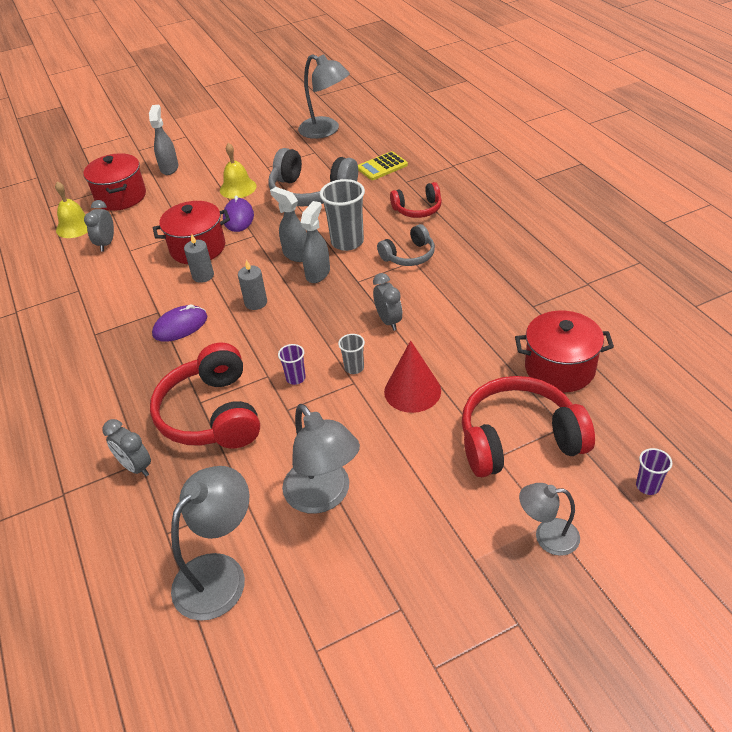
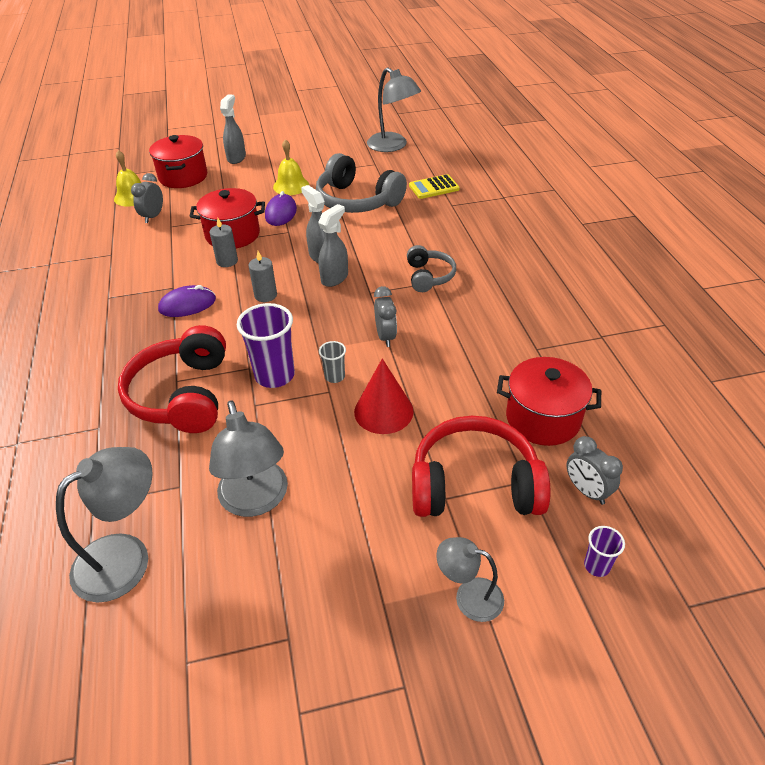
camera: 10 degrees right, 0 degrees up
(136, 467) = (92, 431): grey clock -> grey clock (586, 491)
(295, 378) = (274, 375): purple cup -> purple cup, size x1.99
(347, 242) = (374, 253): grey cup -> none
(409, 255) = (429, 276): grey headphones -> grey headphones turned 75 degrees counterclockwise
(418, 209) = (454, 233): red headphones -> none

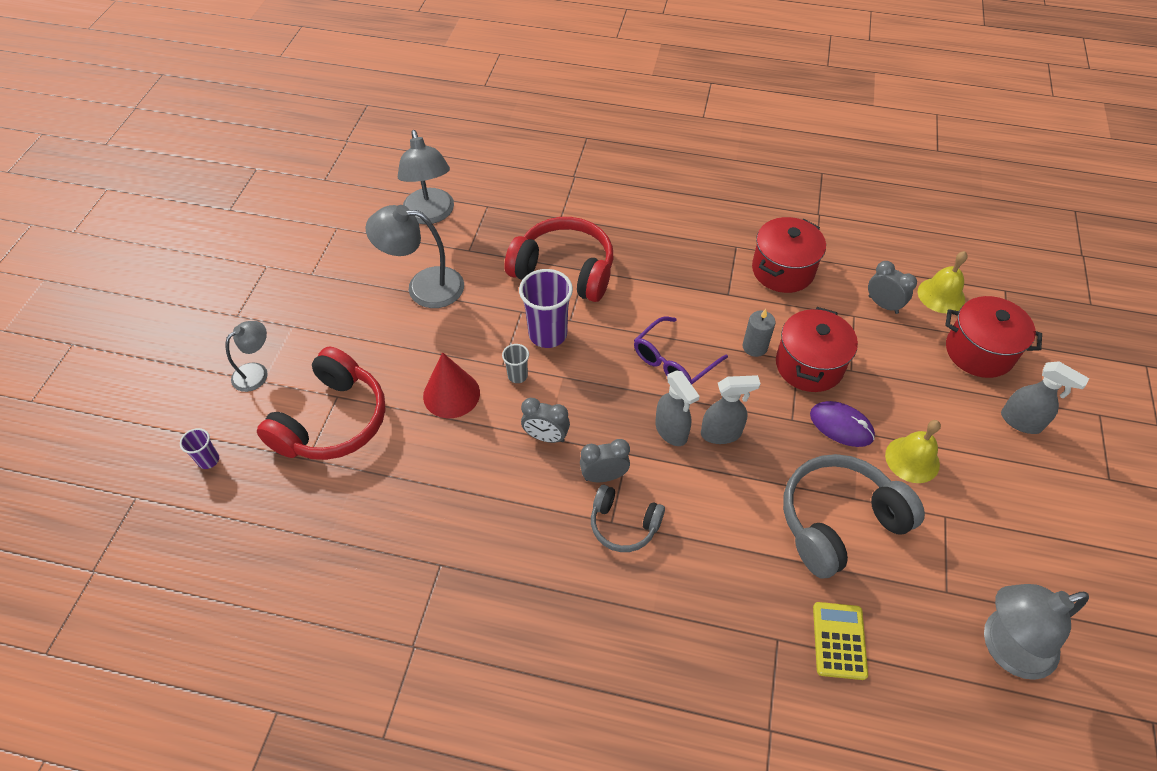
camera: 115 degrees right, 10 degrees up
(187, 304) = (691, 299): purple mouse -> none
(265, 295) = (673, 362): grey candle -> purple glasses
(543, 418) = (354, 511): red pot -> red pot (783, 270)
(586, 491) = (264, 496): grey clock -> grey clock (604, 476)

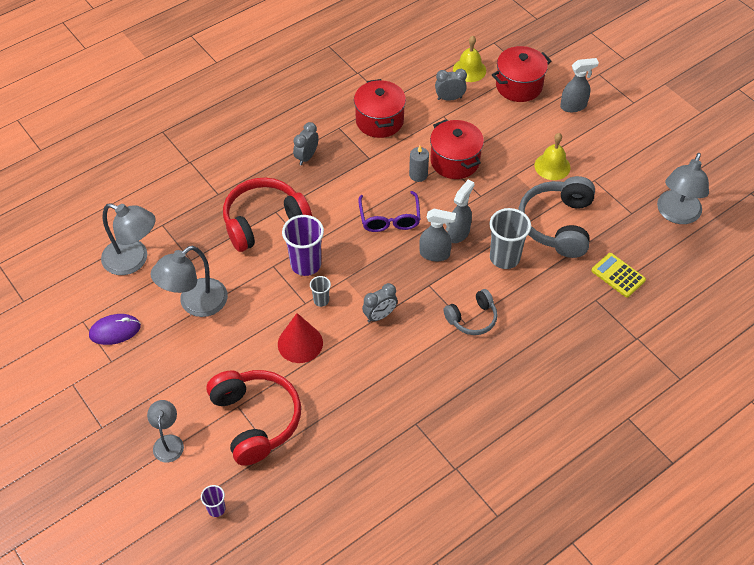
camera: 50 degrees left, 0 degrees up
(604, 476) = (433, 306): grey clock -> grey clock (306, 157)
(735, 500) = (504, 258): none -> grey cup
(841, 426) = (505, 178): purple mouse -> purple mouse (115, 331)

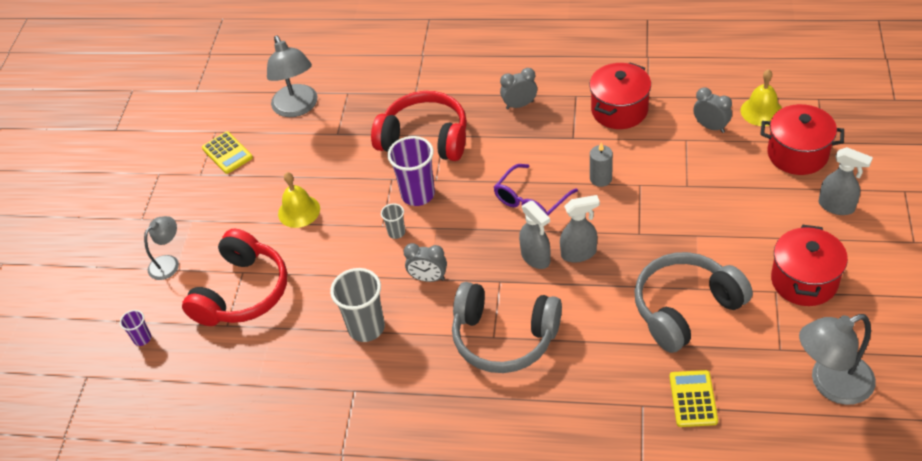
camera: 50 degrees right, 5 degrees down
(115, 331) = (227, 153): purple mouse -> yellow calculator
(195, 304) = (302, 170): grey lamp -> none
(300, 343) = (341, 256): red cone -> none
(455, 161) = (649, 187): red pot -> red pot (804, 281)
(472, 318) = (504, 337): grey headphones -> grey headphones, size x1.77
(504, 258) = (596, 304): grey cup -> grey cup (366, 328)
(552, 166) = (744, 250): yellow bell -> yellow bell (299, 211)

